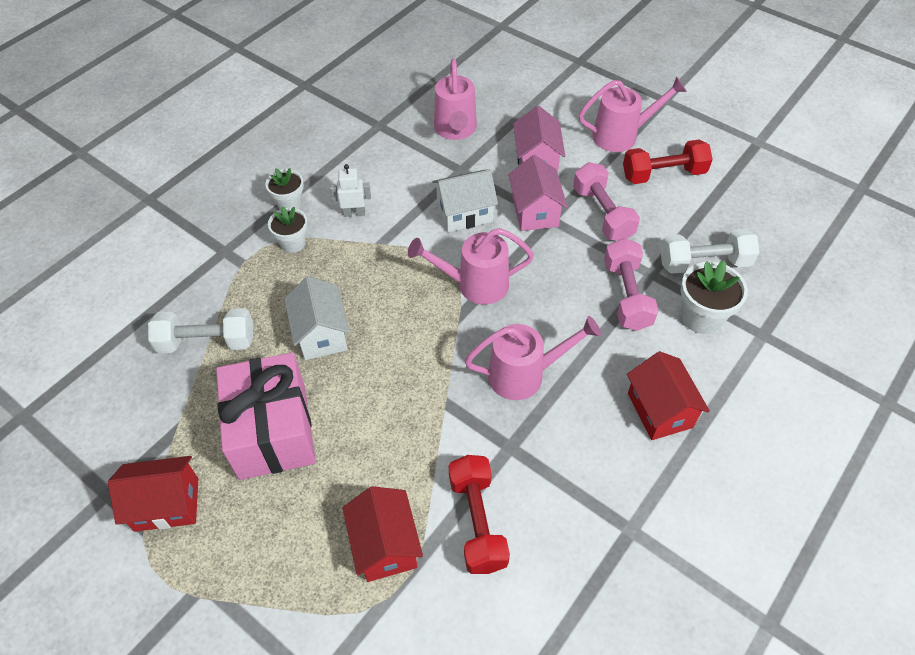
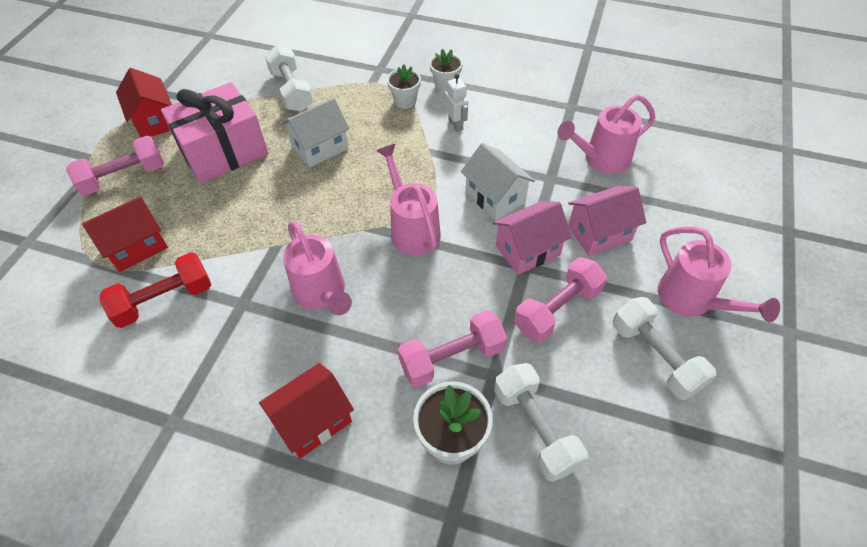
camera: 70 degrees right, 0 degrees up
(257, 552) = (124, 177): none -> pink dumbbell
(663, 174) = (655, 356): red dumbbell -> white dumbbell

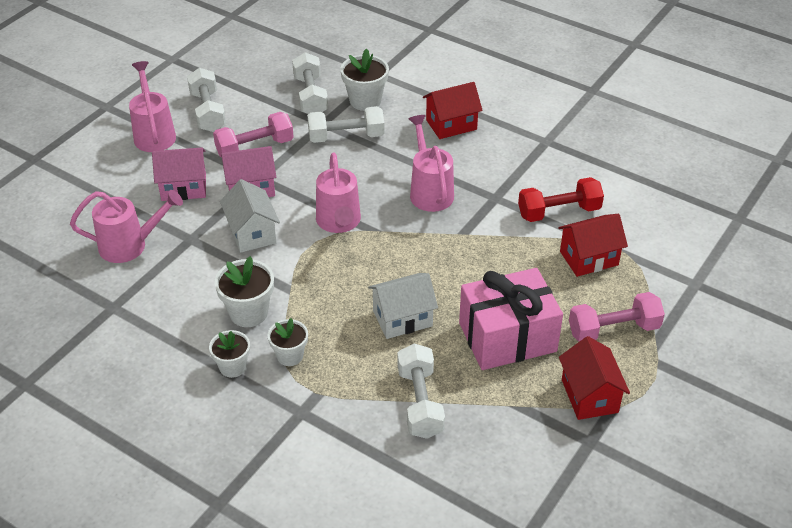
camera: 165 degrees left, 10 degrees down
(452, 358) = (346, 137): pink dumbbell -> white dumbbell
(456, 125) = (248, 313): white robot -> white flower pot

